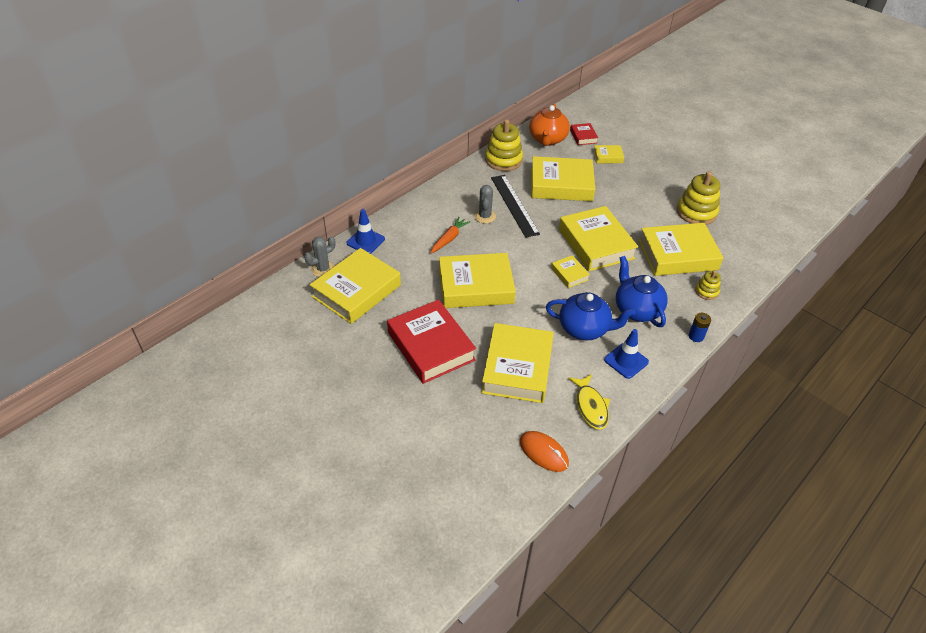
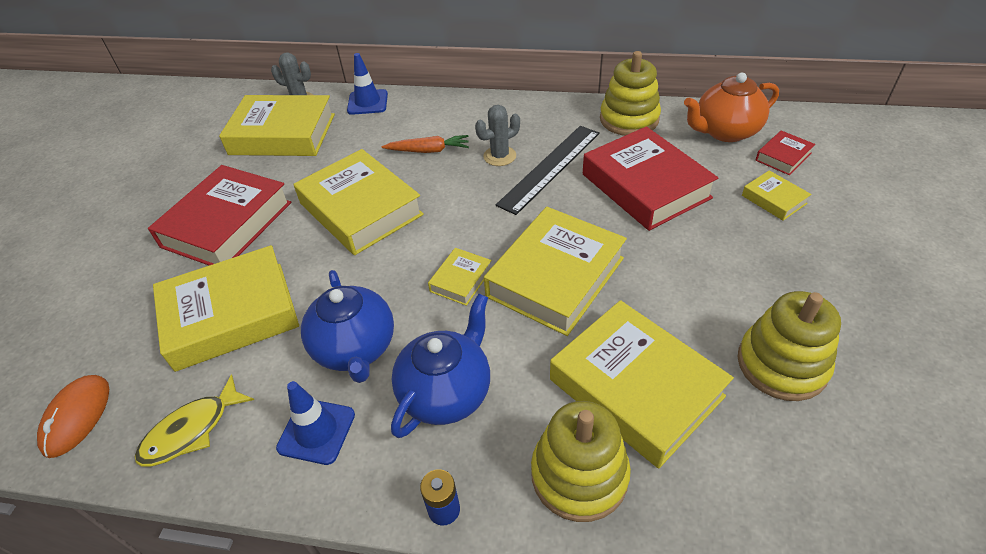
camera: 60 degrees right, 0 degrees up
(561, 184) = (645, 186): yellow book -> red book
(706, 291) = (579, 475): yellow stacking toy -> yellow stacking toy, size x1.90

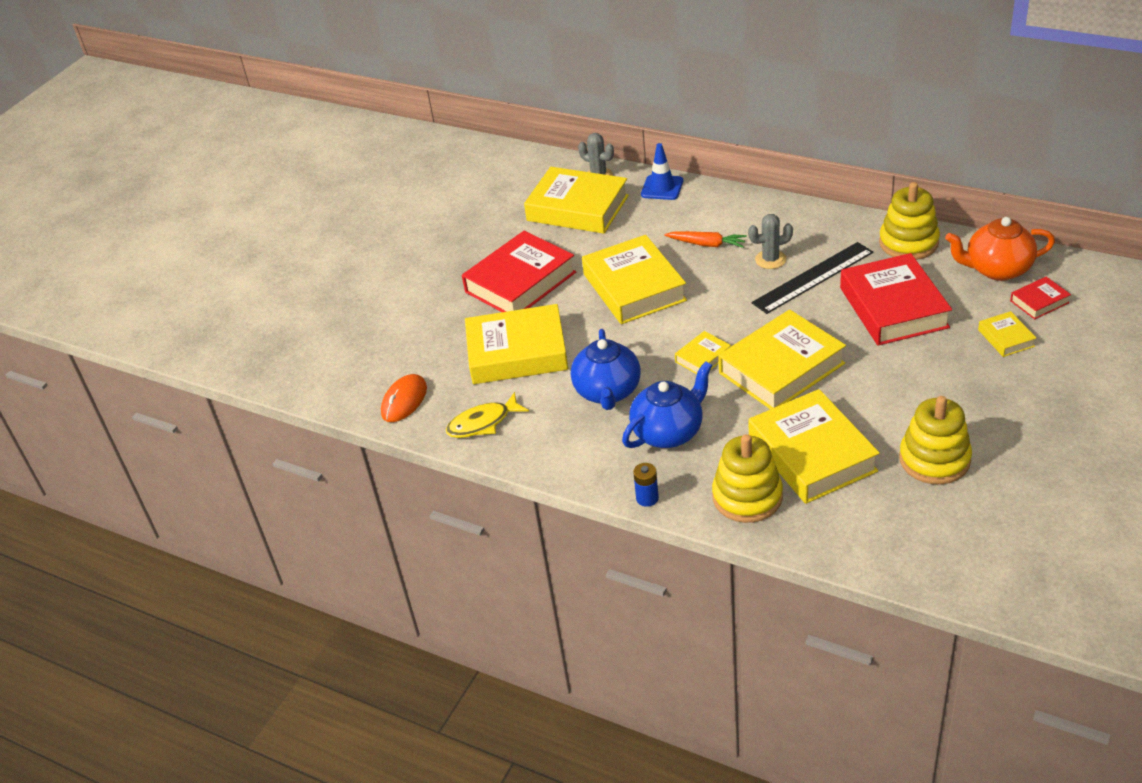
camera: 20 degrees right, 5 degrees down
(316, 431) = (569, 439): blue traffic cone -> none

